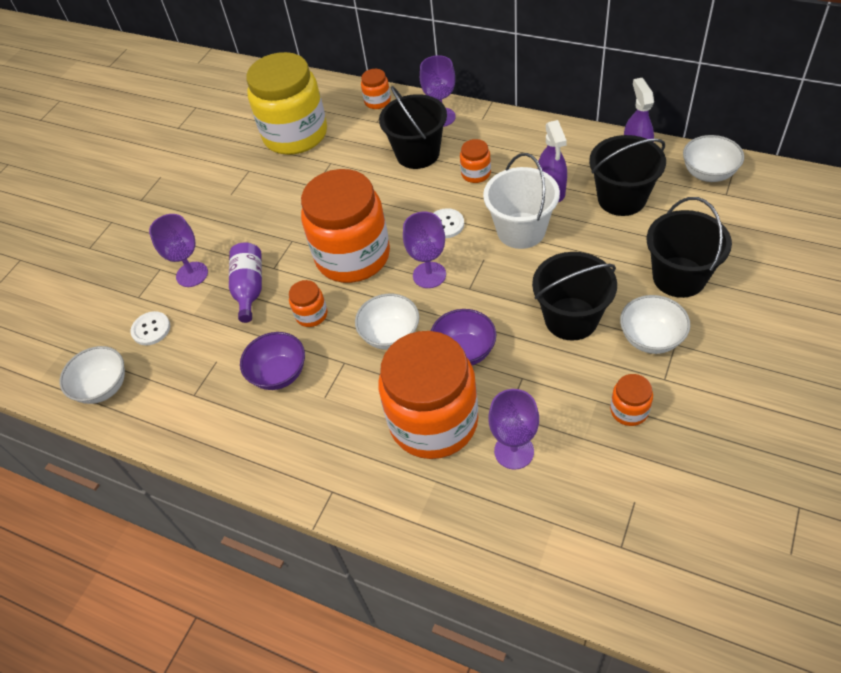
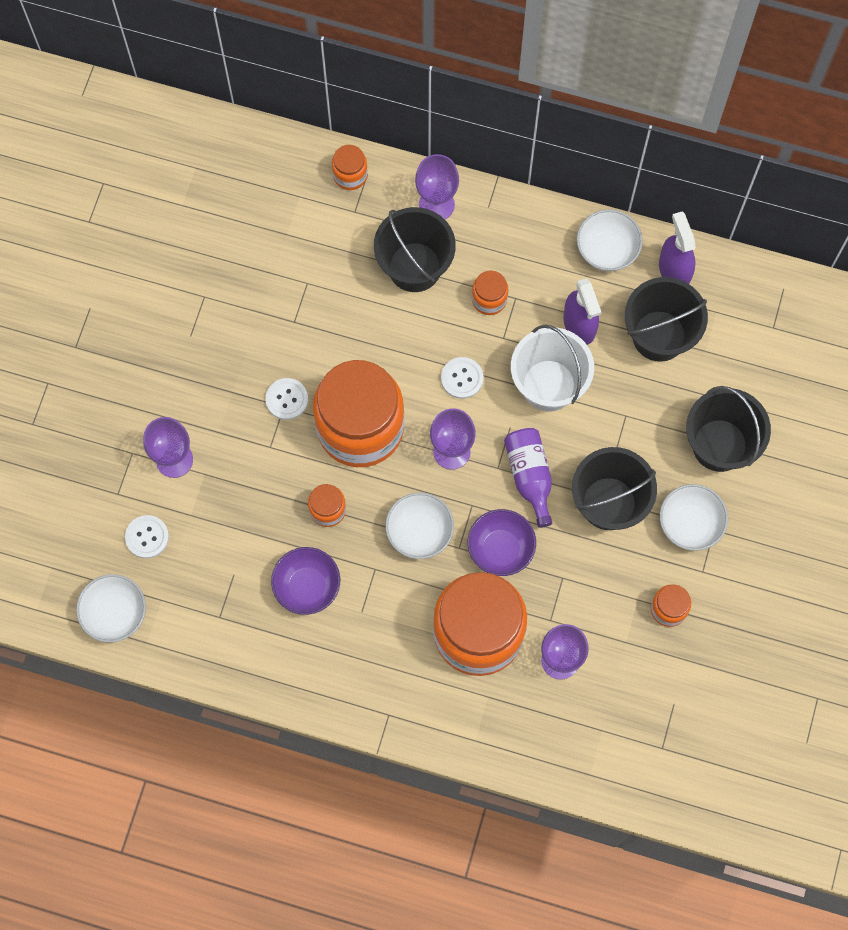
camera: 15 degrees left, 20 degrees up
(249, 288) = (248, 477): purple bottle -> purple bottle (529, 476)
(295, 135) = (252, 235): yellow jar -> none
(296, 236) = (287, 399): none -> white button
(708, 173) = (755, 296): white bowl -> white bowl (607, 250)

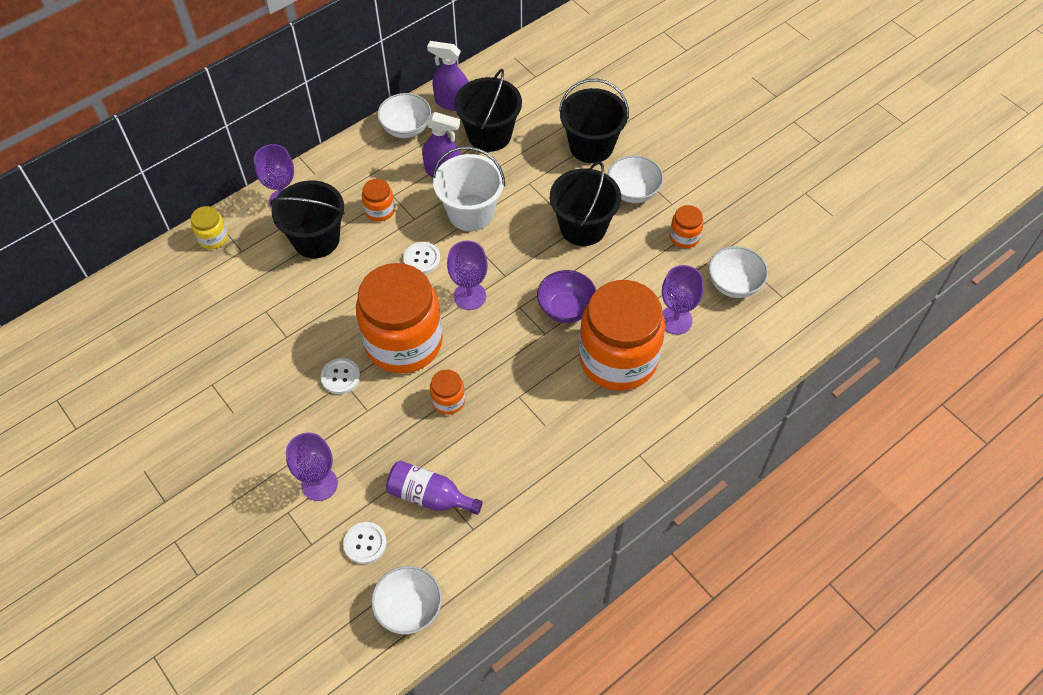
camera: 55 degrees left, 15 degrees down
(307, 587) = (497, 450): purple bowl -> none
(350, 175) = (213, 238): orange jar -> yellow jar
(419, 532) = (514, 351): white bowl -> white bowl (734, 284)
(529, 476) = (526, 260): purple bottle -> purple bottle (430, 496)

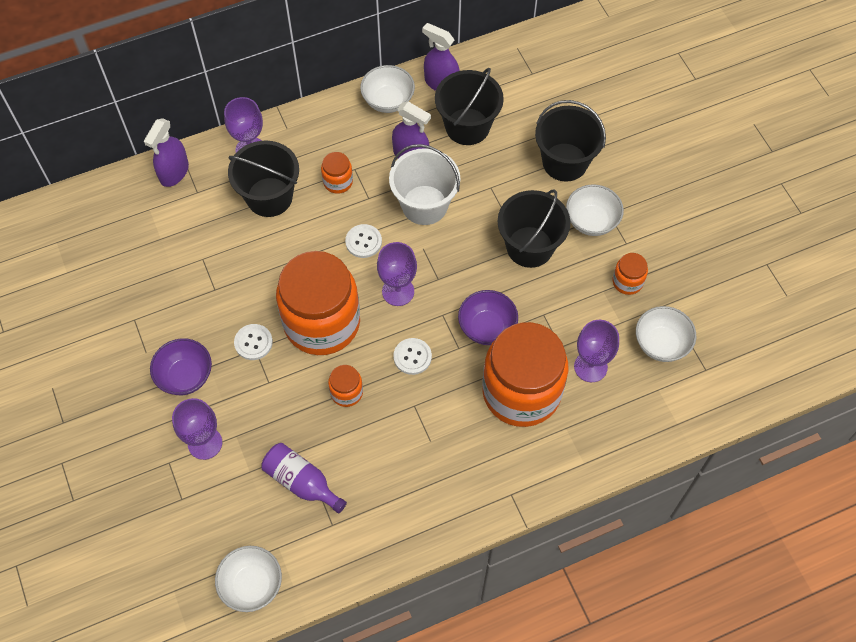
camera: 15 degrees right, 5 degrees up
(213, 238) = (174, 172): yellow jar -> purple spray bottle
(280, 425) = (185, 376): none -> purple bowl
(365, 543) = (230, 512): white button -> white button (412, 357)

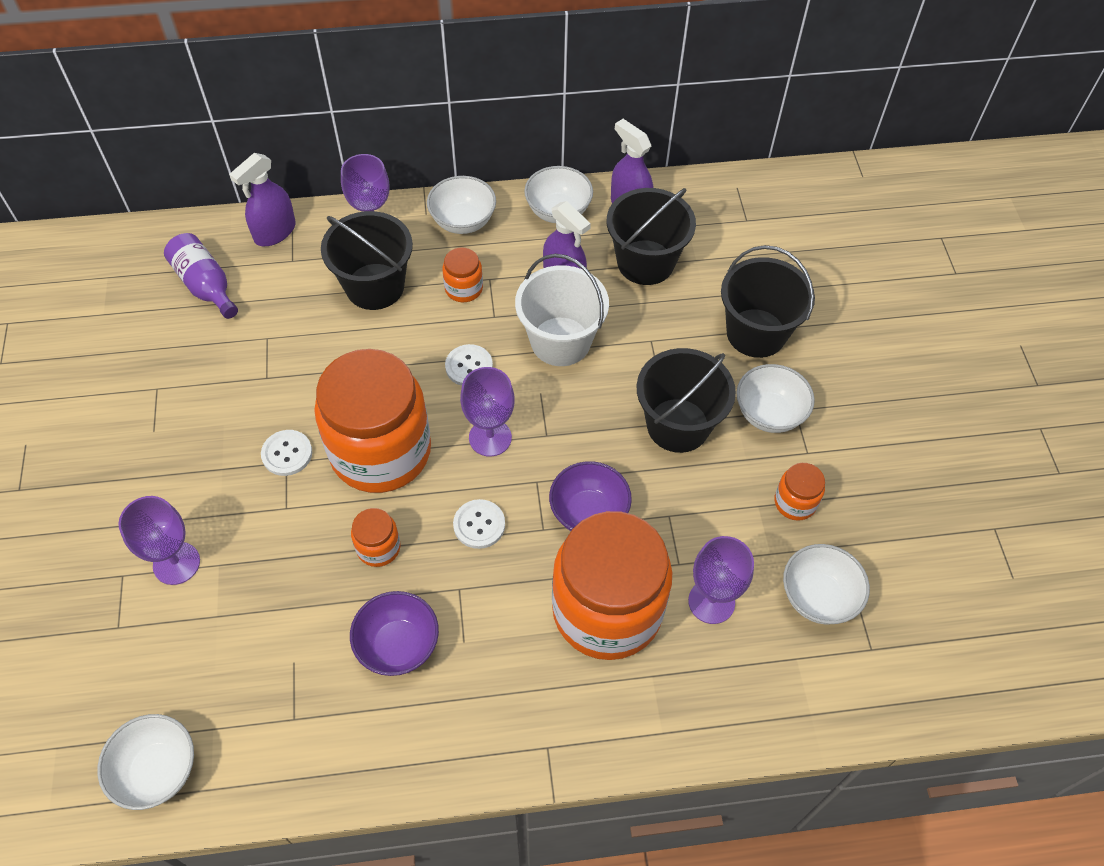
camera: 15 degrees right, 5 degrees down
(185, 376) = (188, 473): purple bowl -> purple bowl (398, 645)
(302, 482) = (277, 649): purple bottle -> purple bottle (206, 285)
(318, 127) = (463, 221): none -> white bowl

